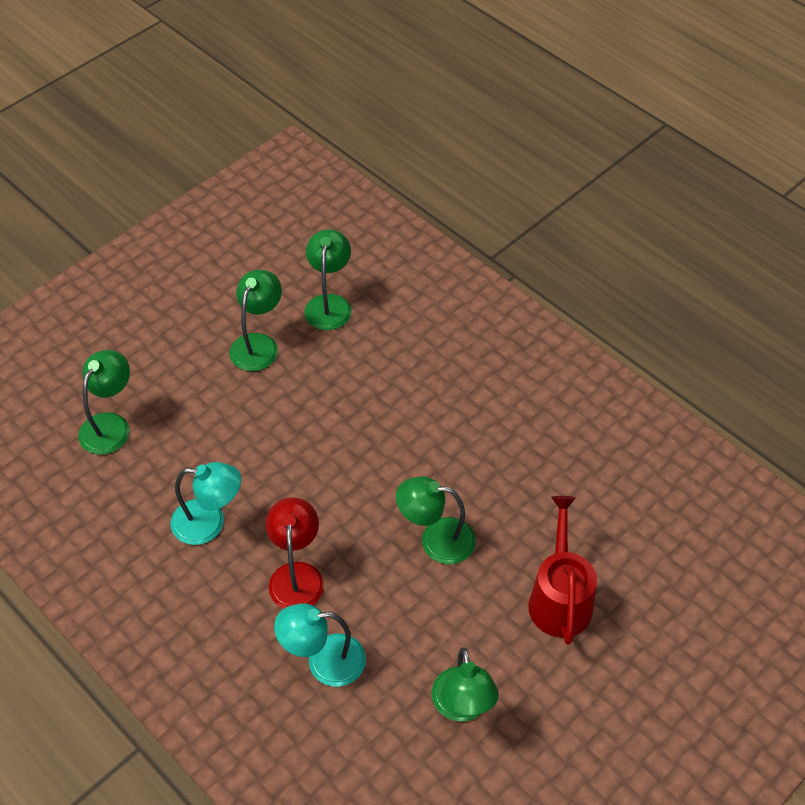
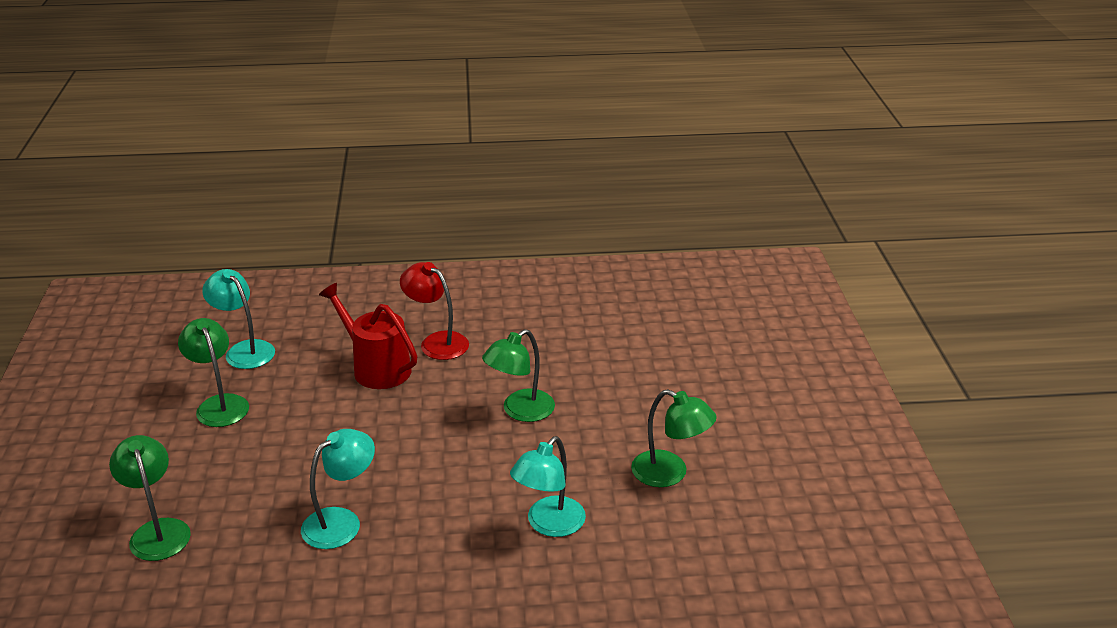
camera: 50 degrees left, 20 degrees down
(296, 575) = (455, 498): red lamp -> red lamp (437, 342)
(329, 304) = (244, 350): green lamp -> turquoise lamp
(560, 598) = (639, 382): red watering can -> red watering can (376, 368)

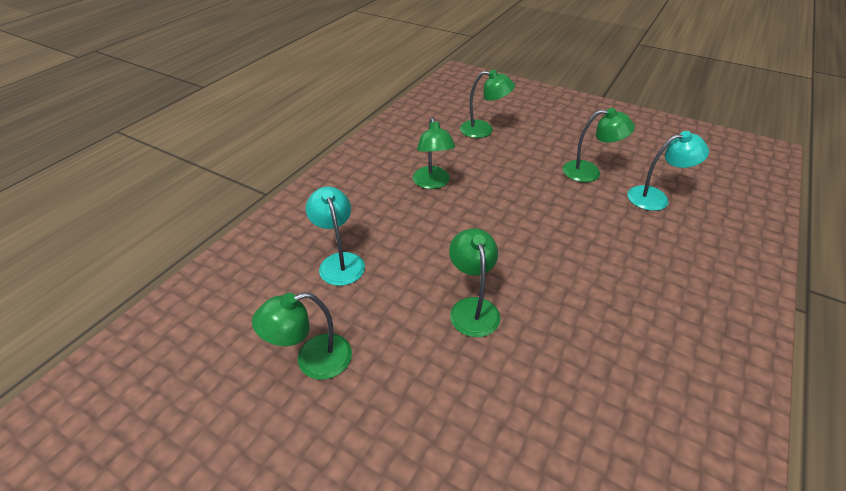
camera: 125 degrees right, 10 degrees up
(341, 521) = (432, 183): turquoise lamp -> green lamp
(376, 368) = (592, 251): red watering can -> none
(437, 342) = (613, 302): red lamp -> none

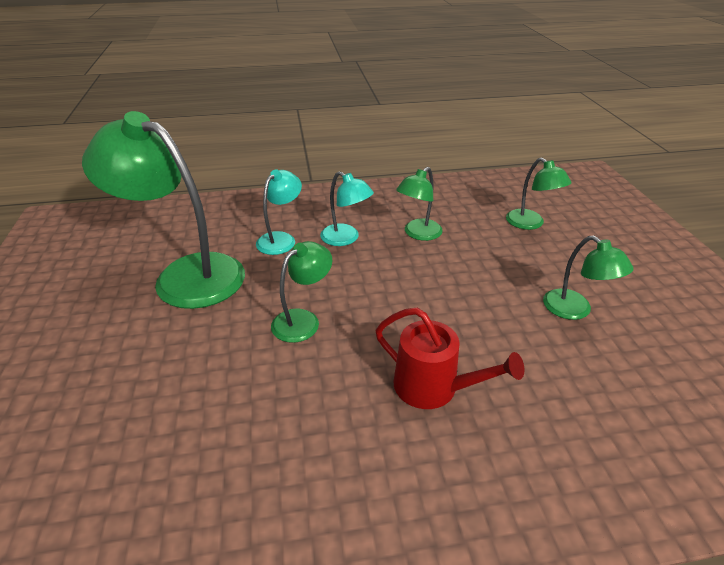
camera: 50 degrees right, 5 degrees down
(312, 360) = (186, 275): green lamp -> green lamp, size x2.02
(610, 278) = (433, 387): none -> red watering can
(655, 197) = (609, 374): turquoise lamp -> turquoise lamp (346, 238)

